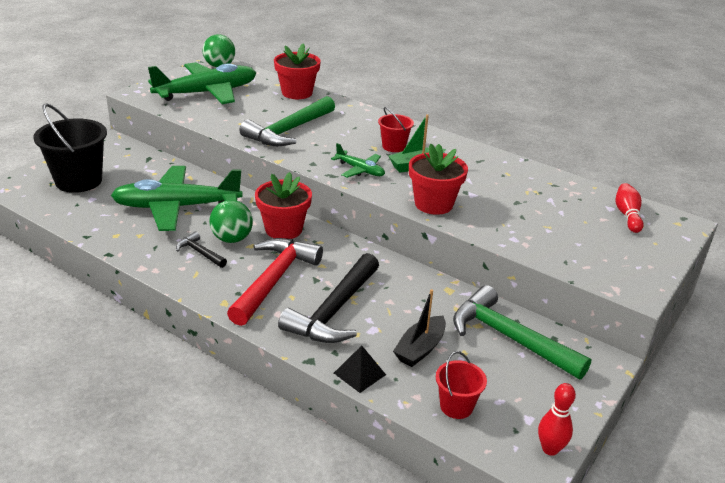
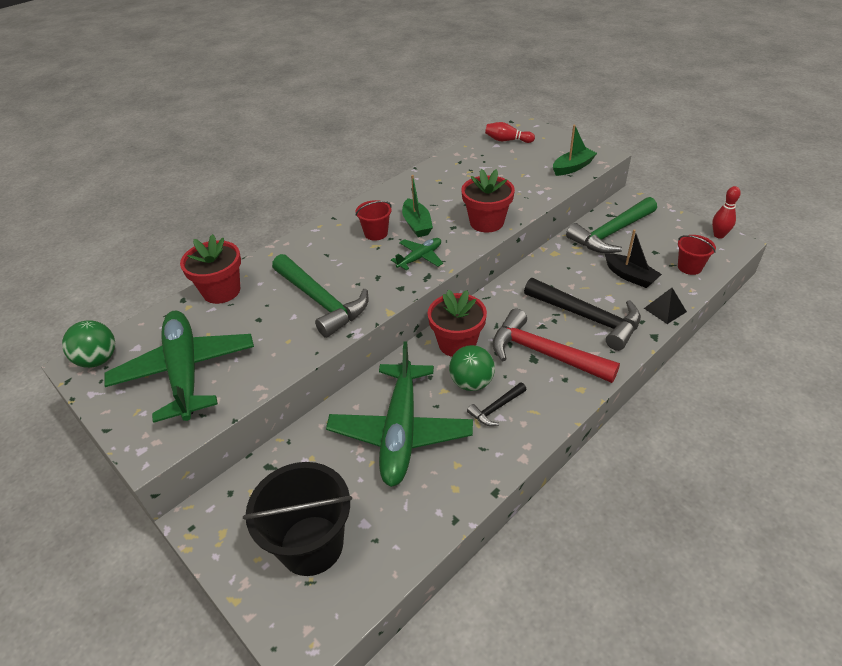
camera: 75 degrees left, 10 degrees up
(586, 264) = (572, 167): none -> green boat

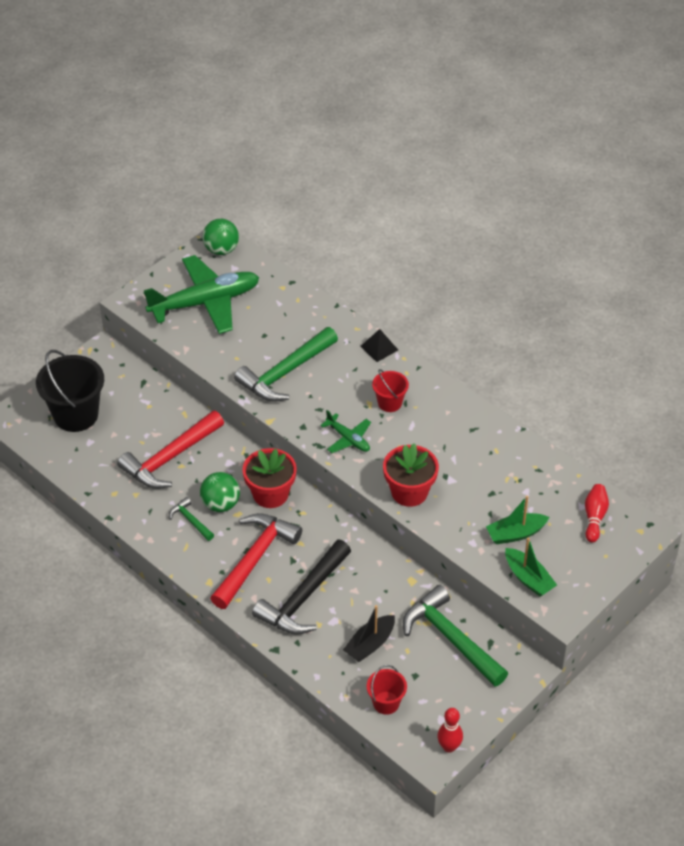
camera: 85 degrees right, 5 degrees up
(221, 291) = (302, 304): red flower pot -> none
(400, 432) = (170, 458): green plane -> red hammer
(417, 224) = (405, 434): green boat -> green boat (515, 534)
(496, 408) = (191, 520): black hammer -> green hammer
(665, 310) = (314, 665): black pyramid -> black pyramid (379, 348)

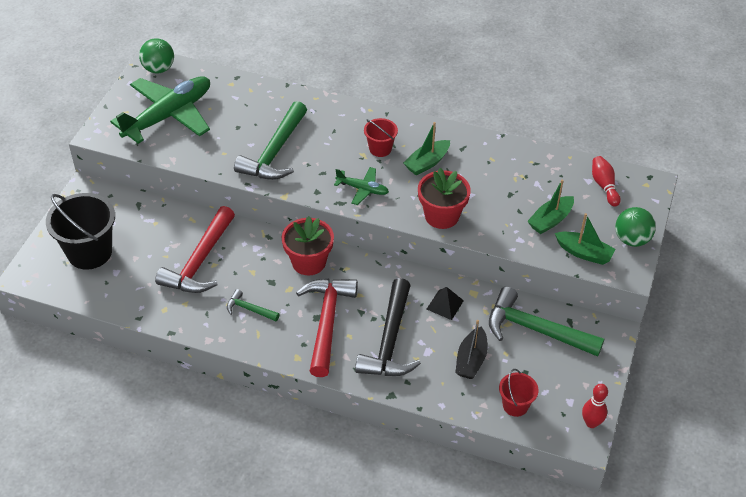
camera: 25 degrees left, 0 degrees up
(220, 504) = (269, 286): green ball -> green ball (631, 239)
(379, 348) = (344, 108): black pyramid -> black pyramid (445, 305)
(427, 433) = (427, 163): none -> green boat

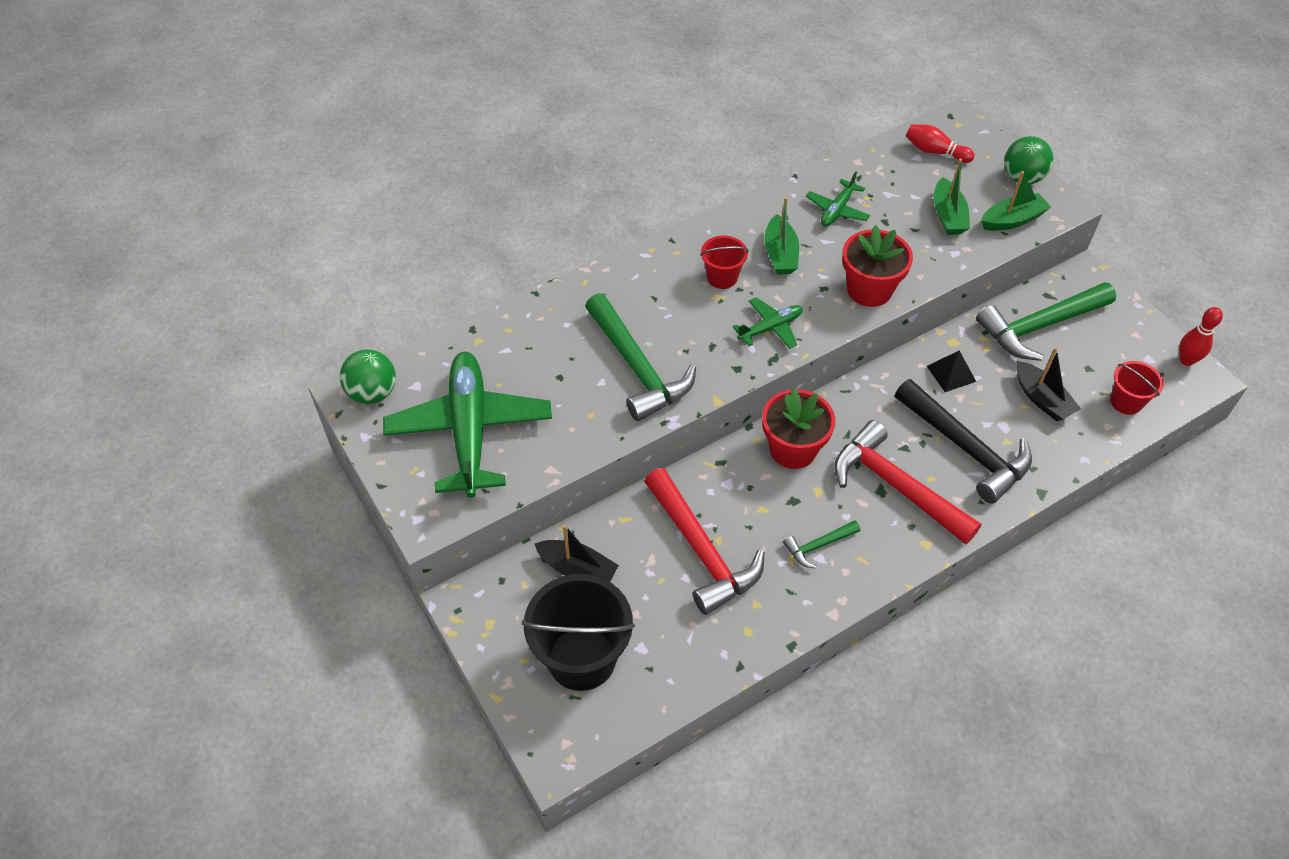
camera: 50 degrees left, 5 degrees up
(142, 220) = (577, 569): none -> black boat
(494, 168) = (837, 210): none -> green plane

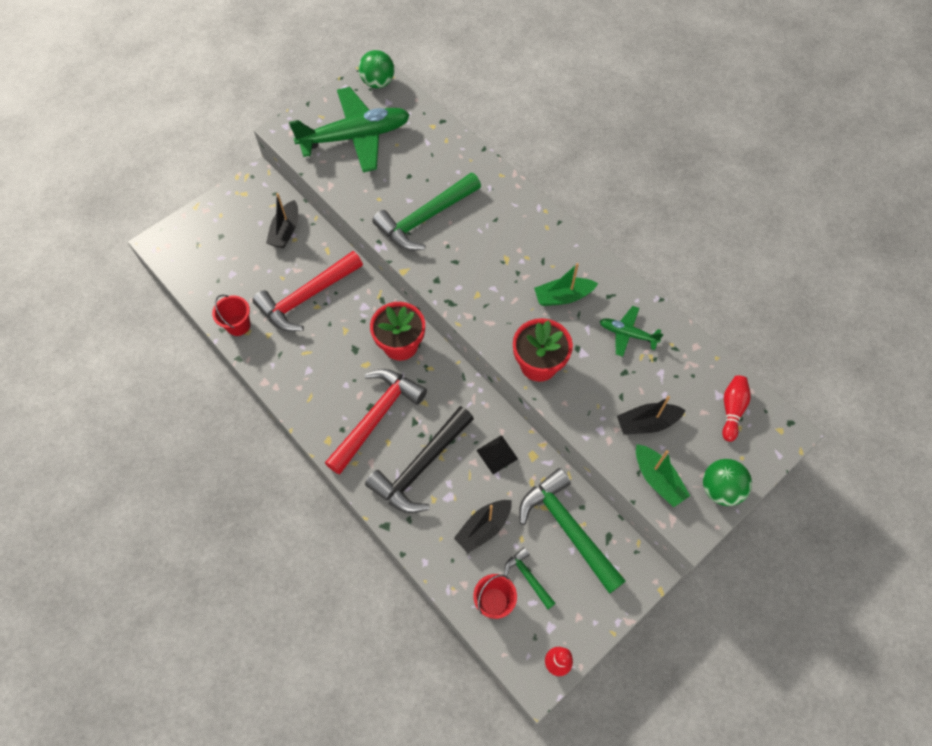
camera: 80 degrees right, 10 degrees up
(582, 658) = (223, 244): black bucket -> none
(722, 277) = (527, 260): red bucket -> red bucket (238, 325)
(770, 328) = (481, 297): green plane -> none
(818, 546) = (318, 368): green hammer -> green hammer (528, 577)
(948, 216) = (647, 423): green boat -> black boat

